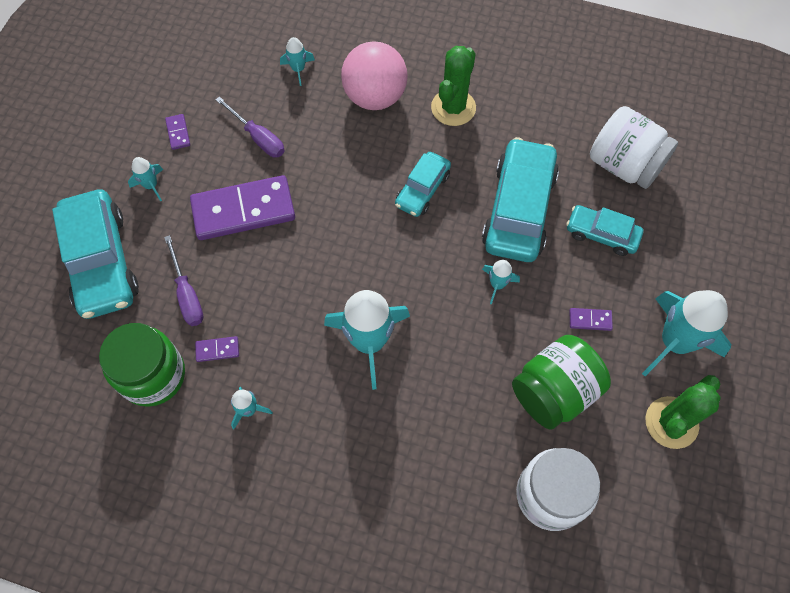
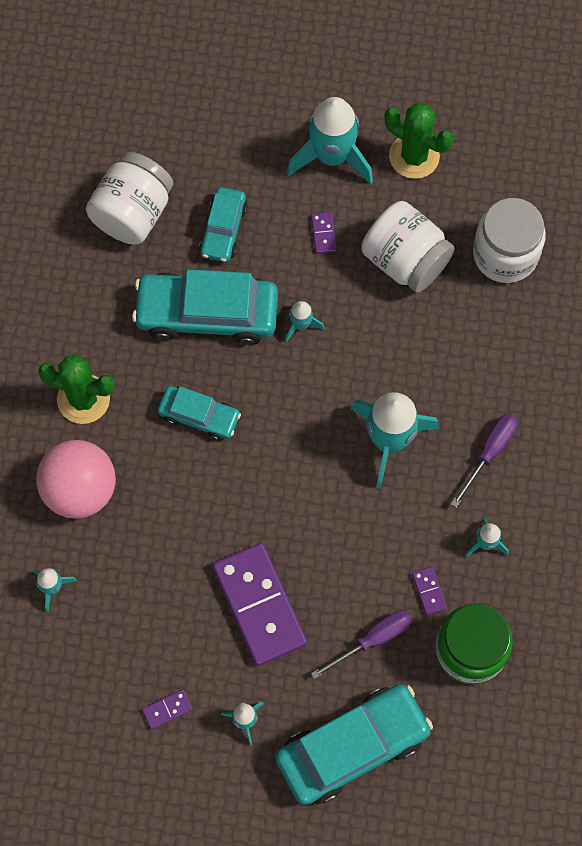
camera: 100 degrees left, 5 degrees up
(258, 138) = (159, 612): purple screwdriver -> purple screwdriver (489, 453)
(554, 391) = (405, 260): green jar -> white jar

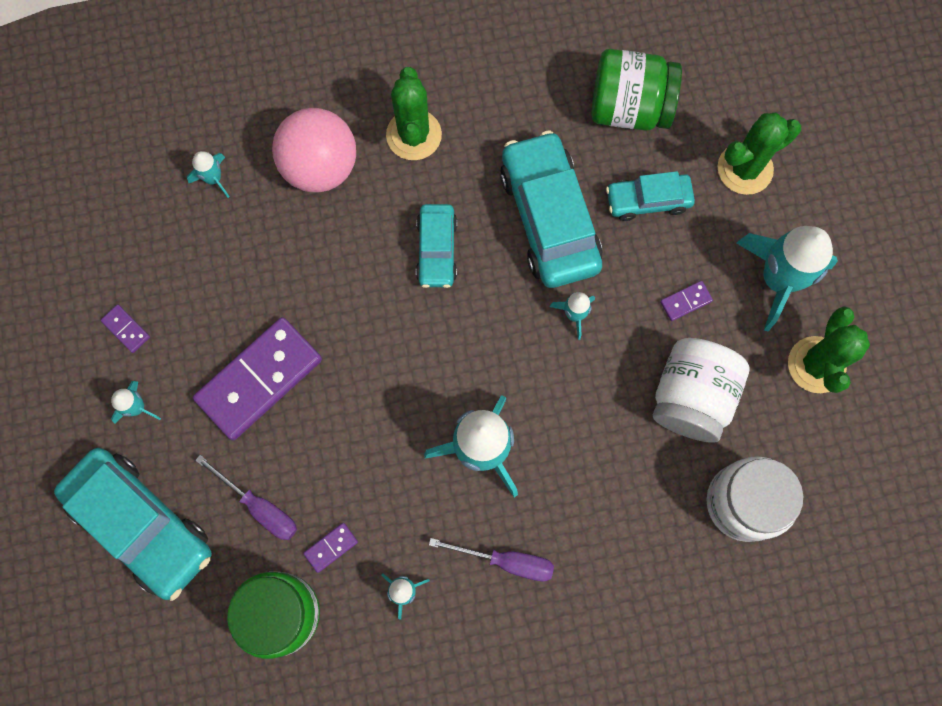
camera: 70 degrees right, 5 degrees up
(133, 213) = (629, 107): white jar -> green jar
(226, 143) = (745, 169): none -> green cactus

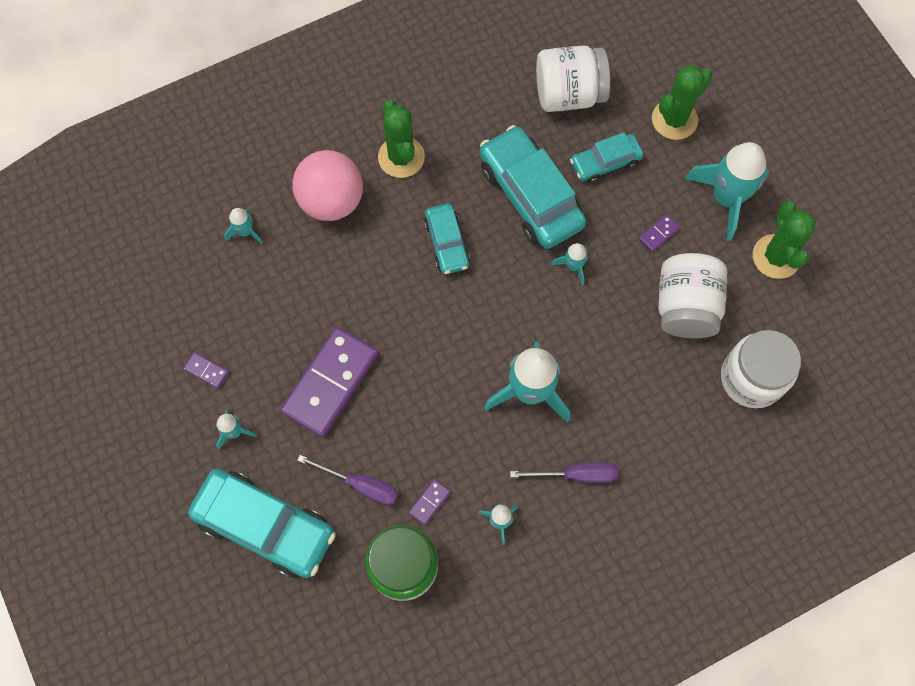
camera: 15 degrees left, 5 degrees down
(629, 107) = (568, 94): green jar -> white jar

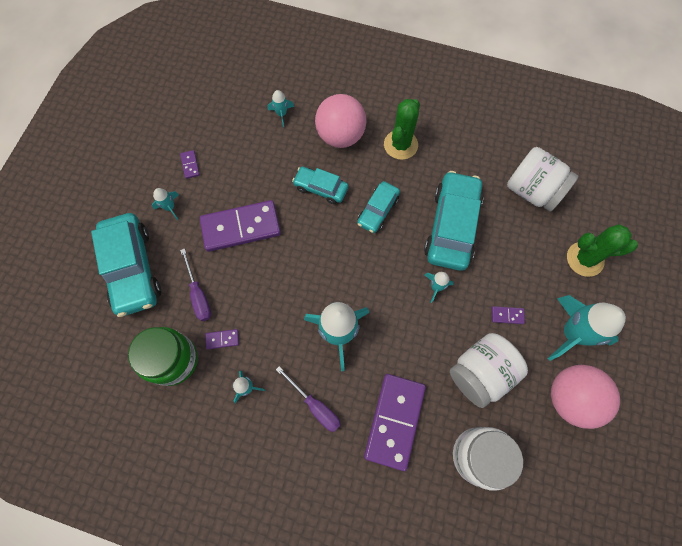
camera: 45 degrees right, 0 degrees up
(605, 163) = (515, 247): turquoise car -> turquoise car (320, 188)
(656, 419) = (394, 421): none -> purple domino
(776, 257) = (570, 398): green cactus -> pink ball

